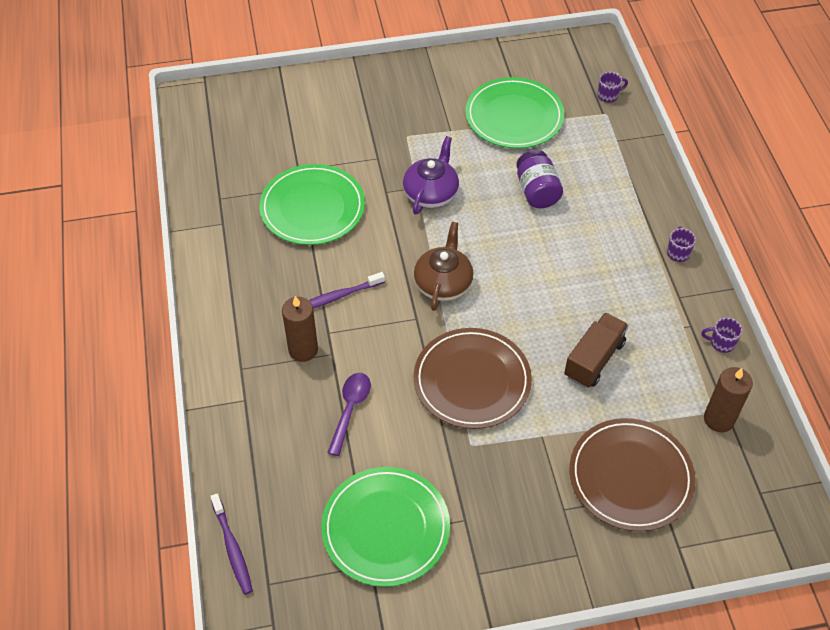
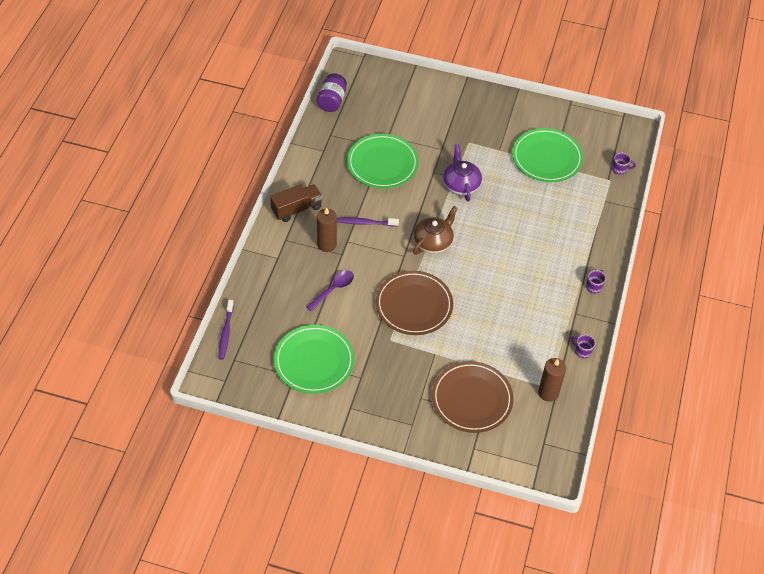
camera: 25 degrees right, 0 degrees up
(431, 193) = (461, 185): purple teapot -> purple teapot turned 60 degrees counterclockwise
(537, 191) = (529, 211): purple jar -> purple jar (332, 101)
(594, 359) = (495, 325): brown truck -> brown truck (296, 209)

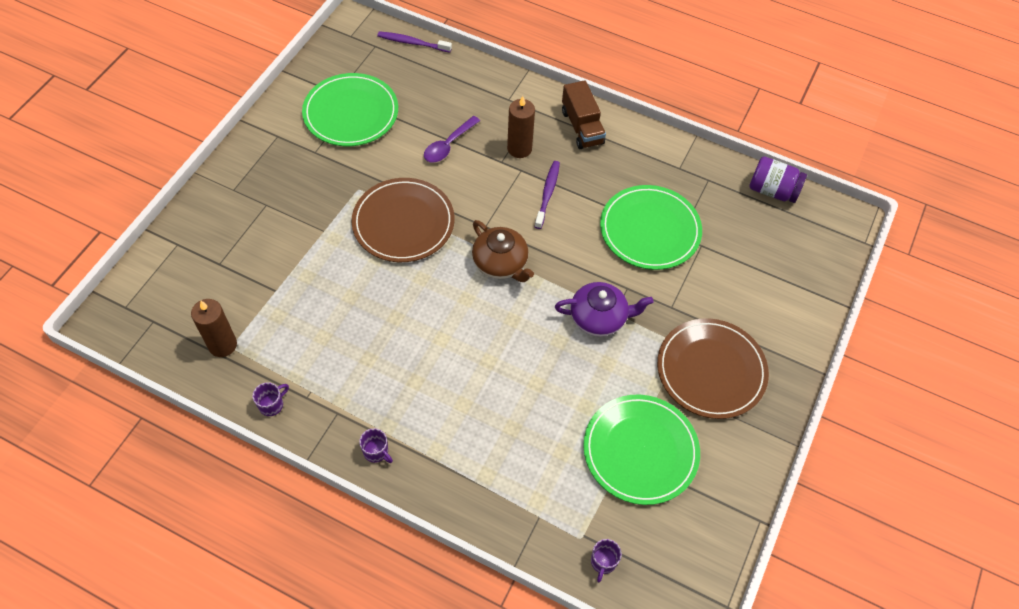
camera: 100 degrees right, 5 degrees up
(333, 289) = (448, 145): purple spoon -> purple spoon turned 75 degrees clockwise
(472, 399) = (245, 257): brown plate -> brown plate (711, 370)

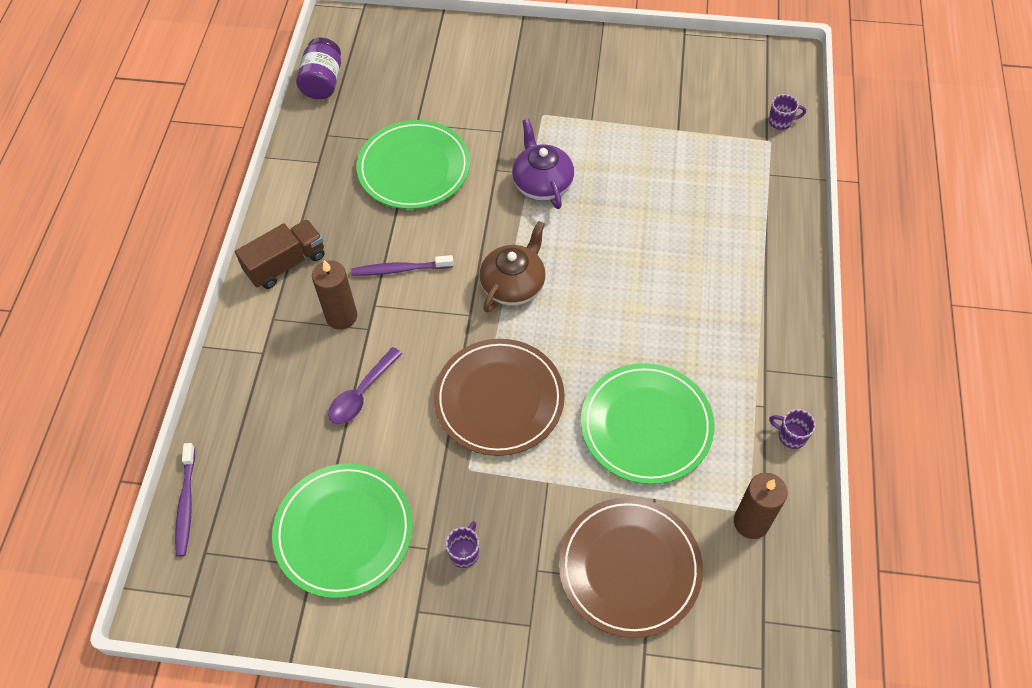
camera: 105 degrees left, 0 degrees up
(376, 452) = (785, 319): purple mug -> purple mug (464, 552)
(448, 145) = (361, 393): purple spoon -> purple spoon turned 105 degrees clockwise
(640, 450) = (666, 120): green plate -> green plate (646, 425)
(711, 370) = (559, 89): brown plate -> brown plate (629, 568)

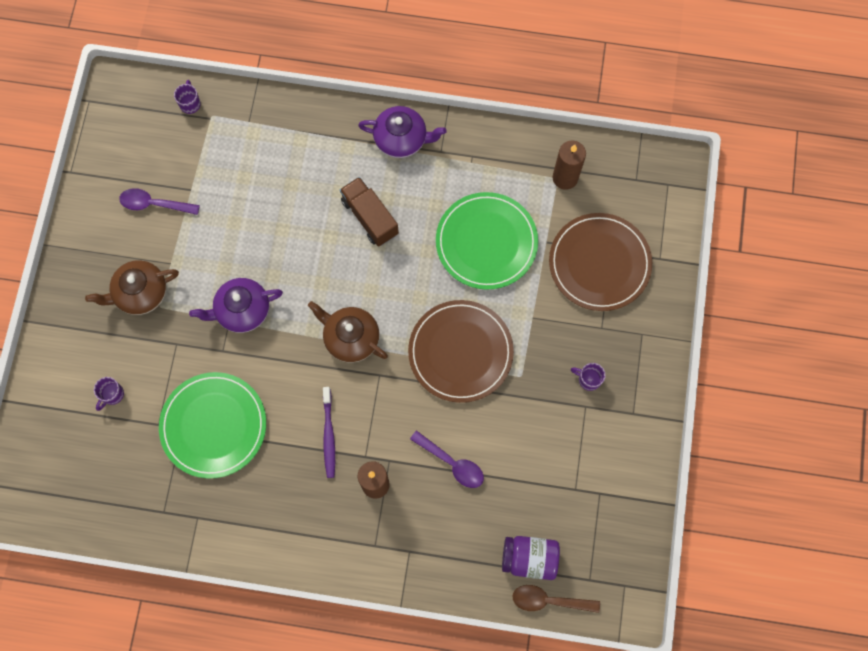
camera: 90 degrees left, 15 degrees up
(186, 504) = (549, 600): purple toothbrush -> brown spoon
(286, 264) = (316, 539): brown truck -> brown truck (370, 217)
(323, 82) = (92, 520): purple jar -> purple jar (529, 558)
(344, 531) = (572, 471): green plate -> none
(556, 98) = (140, 293): none -> brown teapot
(657, 101) = (154, 204): none -> purple spoon
(774, 326) = (401, 139): none -> purple teapot
(791, 436) = (497, 141): purple mug -> purple mug (112, 394)

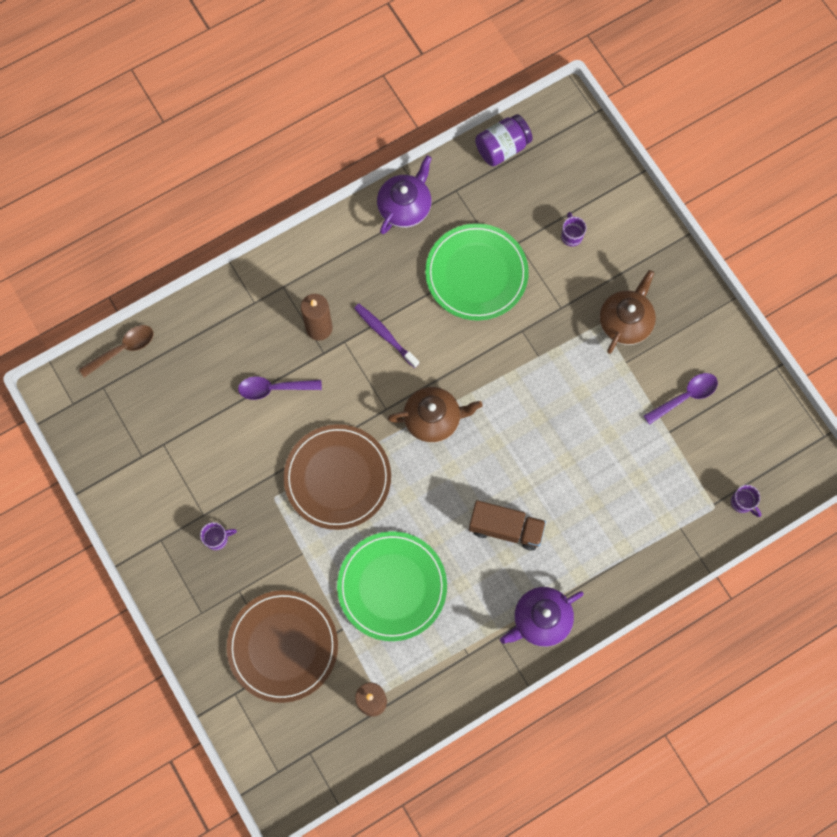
camera: 140 degrees right, 0 degrees up
(242, 310) = (536, 372): purple teapot -> purple teapot (405, 206)
(529, 558) = (160, 367): purple jar -> purple jar (502, 148)

